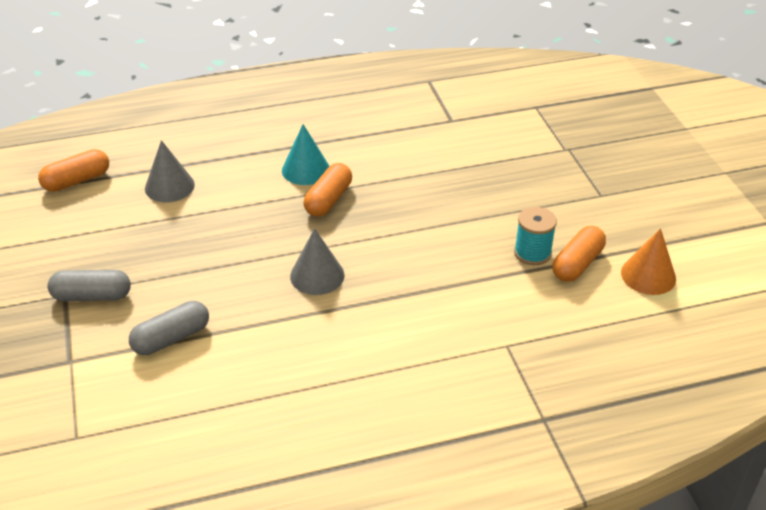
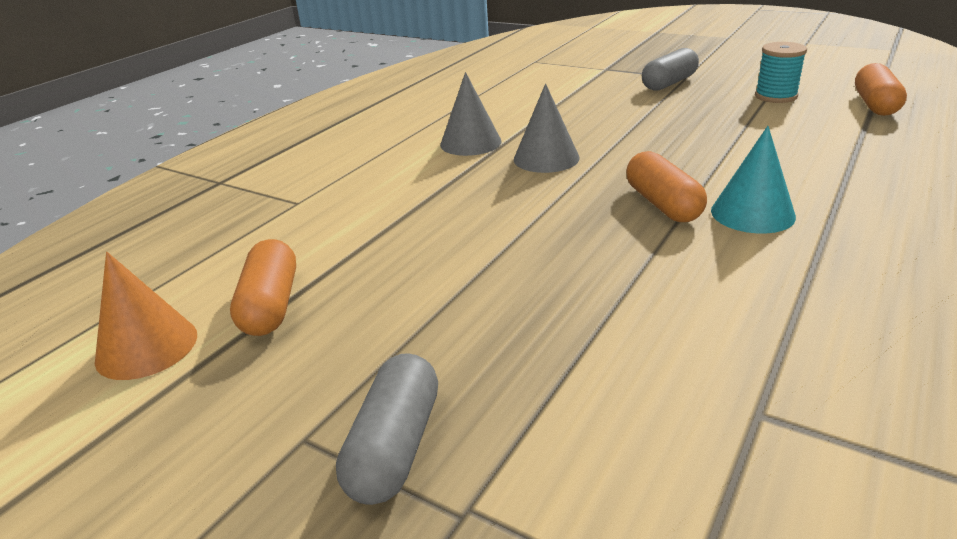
camera: 140 degrees right, 10 degrees down
(169, 186) = (810, 137): grey cone -> grey cone (470, 143)
(171, 338) = (573, 95): grey capsule -> grey capsule (395, 446)
(532, 253) = (346, 285): turquoise spool -> turquoise spool (776, 96)

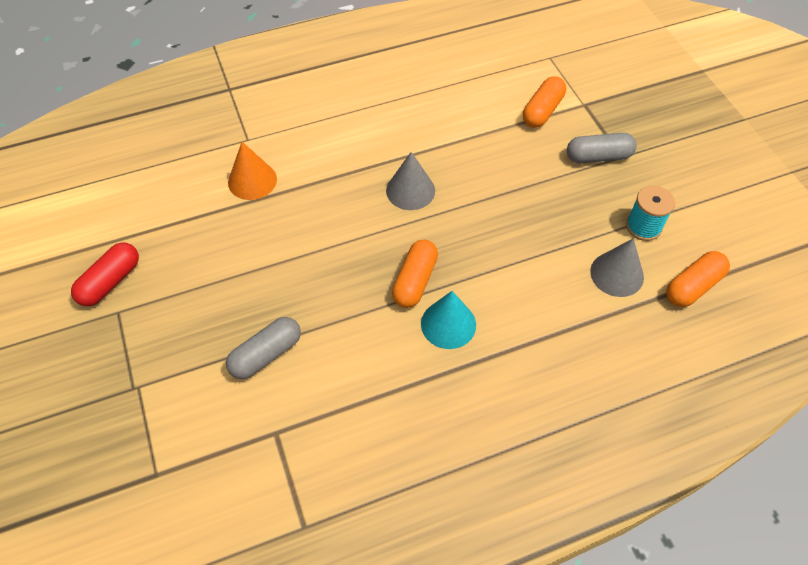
camera: 35 degrees right, 25 degrees up
(147, 347) = (106, 213): orange cone -> orange cone (252, 180)
(245, 412) = (110, 282): none -> red capsule
(271, 305) = (169, 220): orange capsule -> orange capsule (542, 111)
(395, 446) = (141, 341): grey capsule -> grey capsule (266, 354)
(470, 143) = (389, 141): grey cone -> grey cone (617, 274)

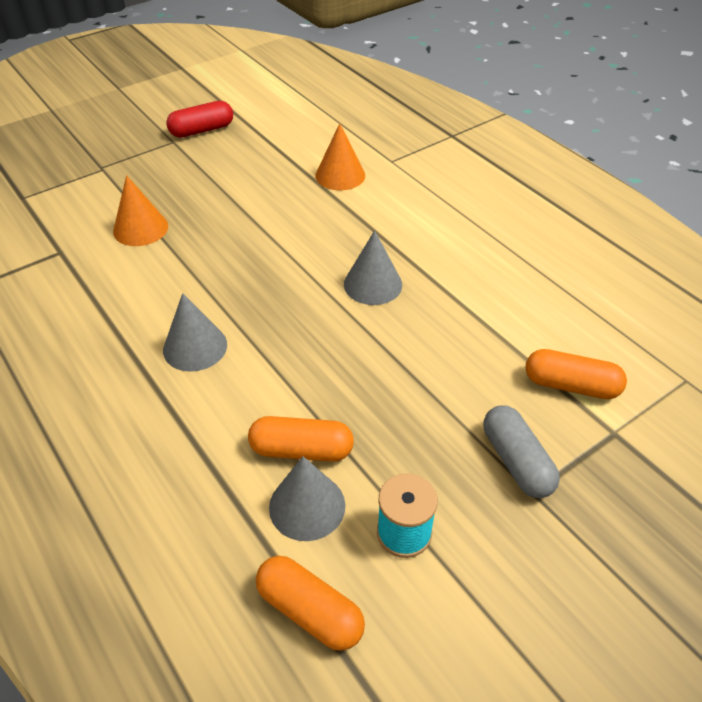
camera: 75 degrees right, 10 degrees down
(110, 282) = (202, 130): red capsule -> red capsule turned 45 degrees counterclockwise
(266, 354) = (140, 228): grey capsule -> orange cone
(415, 281) = (247, 310): orange capsule -> orange capsule (301, 450)
(448, 324) = (195, 347): turquoise cone -> grey cone

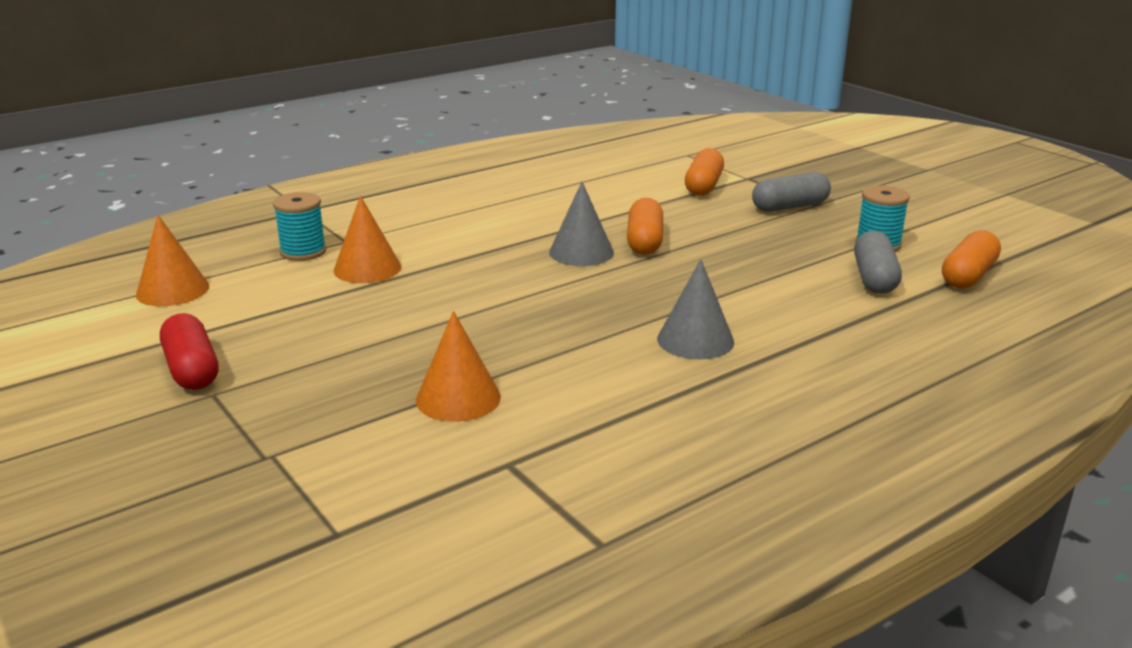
camera: 90 degrees left, 20 degrees down
(301, 450) = (815, 282): orange capsule -> orange capsule (644, 241)
(307, 506) = (874, 278): grey cone -> grey capsule
(308, 106) = (172, 290): none -> orange cone
(370, 145) = (303, 252): none -> turquoise spool

